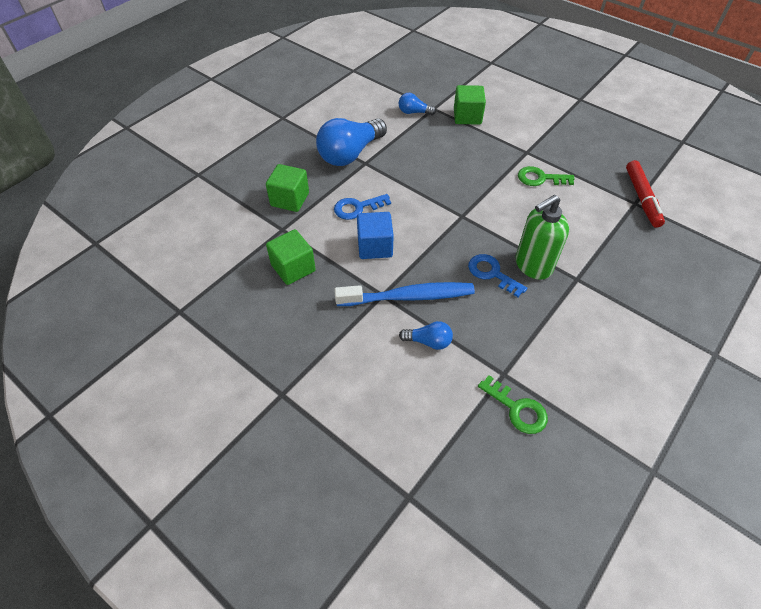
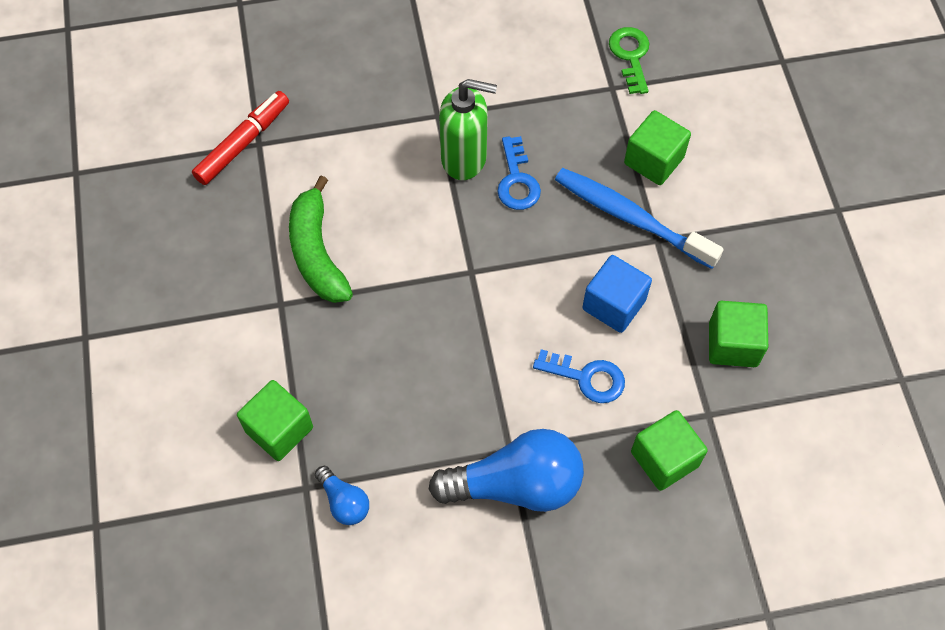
camera: 140 degrees left, 10 degrees up
(428, 341) = (654, 160): blue light bulb -> green cube
(540, 178) = (317, 252): green key -> green banana

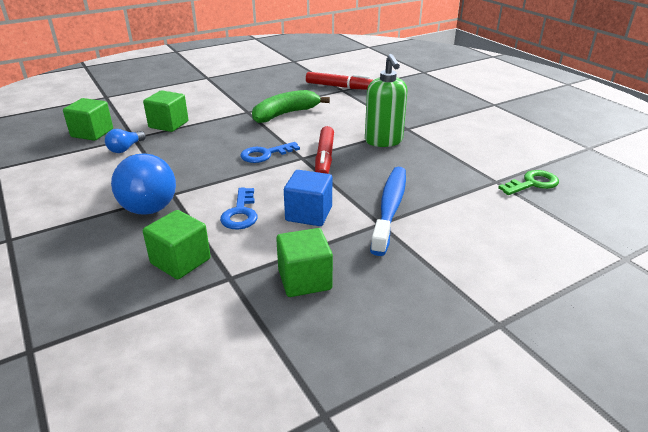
camera: 70 degrees right, 30 degrees down
(485, 245) = (324, 158): none -> red marker
(517, 180) = (383, 160): blue key -> blue key (265, 154)
(654, 160) = (450, 209): green cube -> green cube (92, 133)

